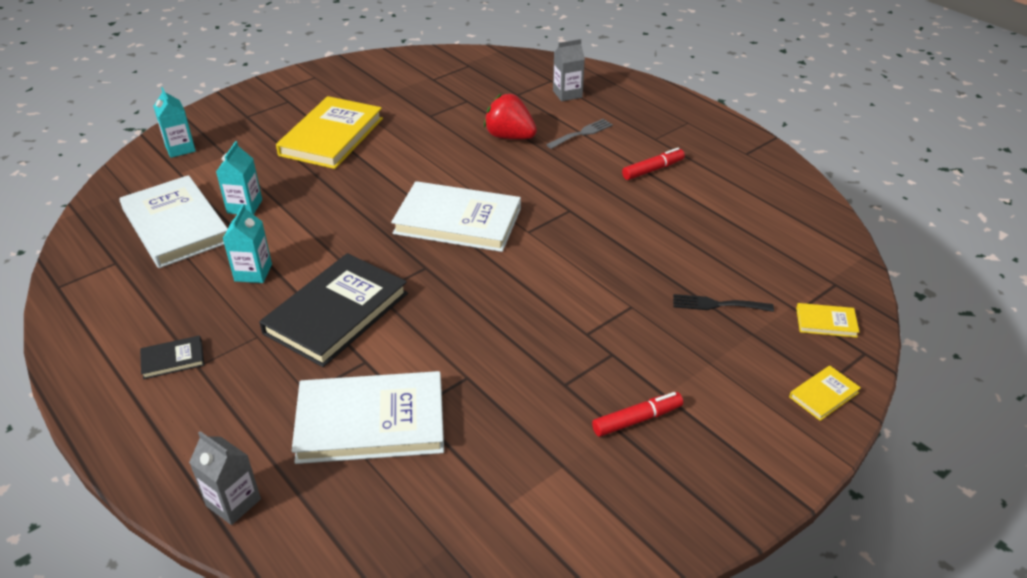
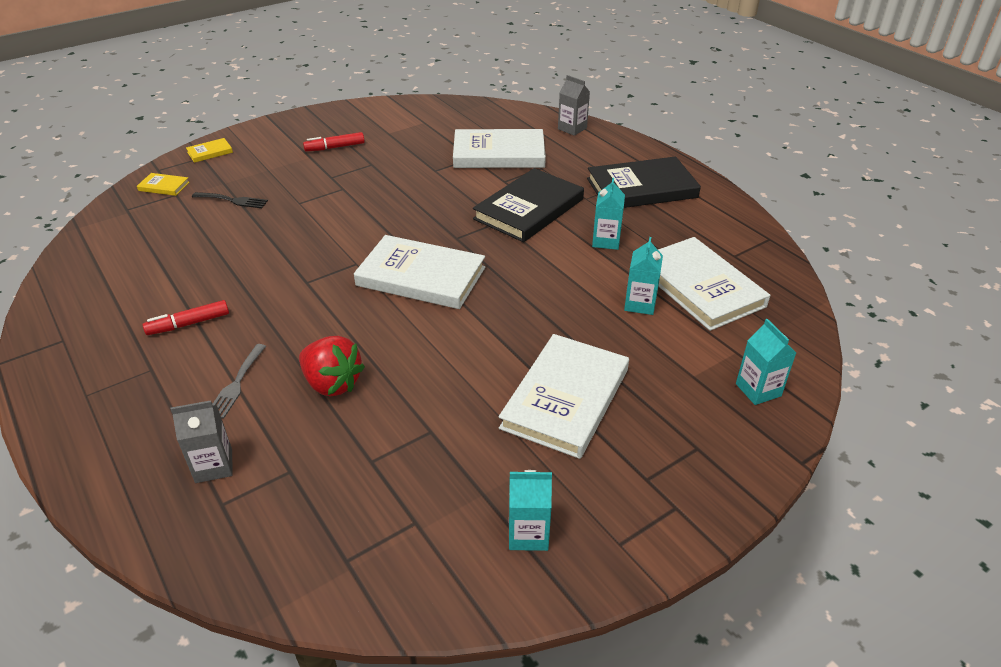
camera: 175 degrees left, 0 degrees up
(173, 359) = (641, 188): black book -> black book, size x2.30
(331, 137) = (565, 398): yellow book -> white book
(367, 78) = (528, 534): none -> turquoise carton
(582, 133) = (236, 384): grey fork -> grey fork turned 45 degrees counterclockwise

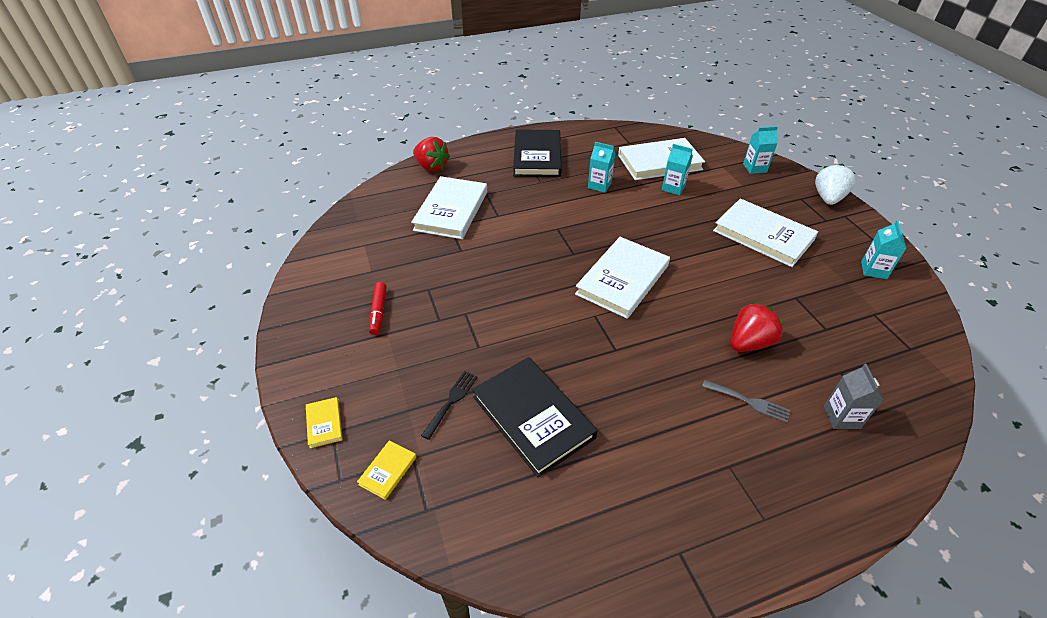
camera: 75 degrees left, 5 degrees up
(189, 324) = (665, 437): red marker -> none
(529, 209) = (545, 211): black book -> black book (533, 417)
(572, 128) = (431, 167): grey carton -> red strawberry
(720, 486) = (828, 198): none -> white strawberry

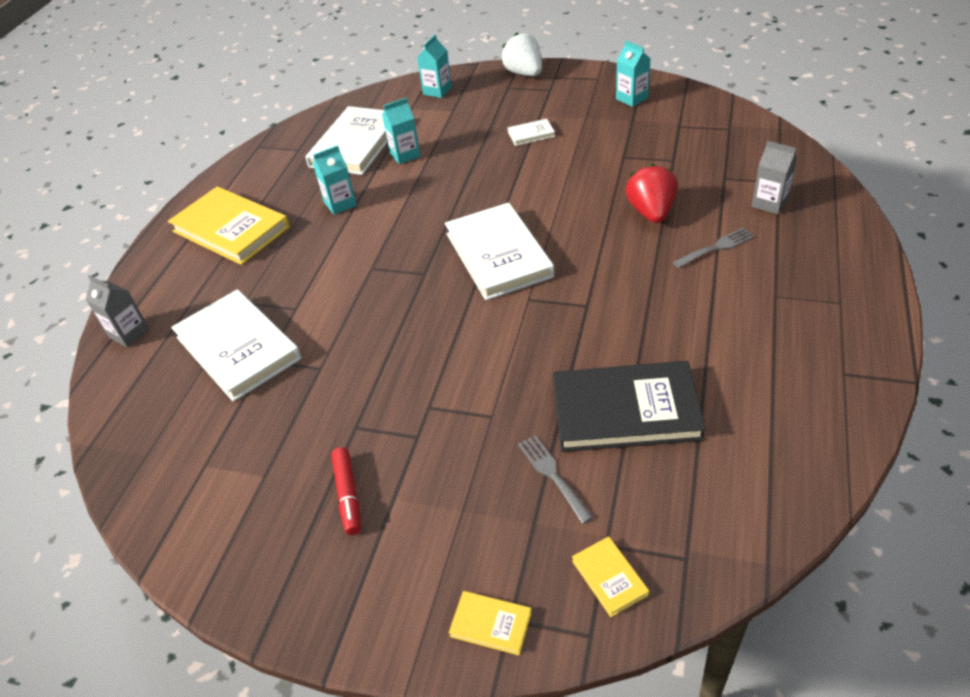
camera: 50 degrees left, 0 degrees up
(378, 312) = (348, 495): red marker -> red marker turned 45 degrees clockwise
(431, 167) = (129, 333): red strawberry -> grey carton
(451, 401) = (552, 475): black fork -> grey fork
(537, 156) = (231, 229): black book -> yellow book
(763, 235) = (531, 134): white book -> white book, size x0.44

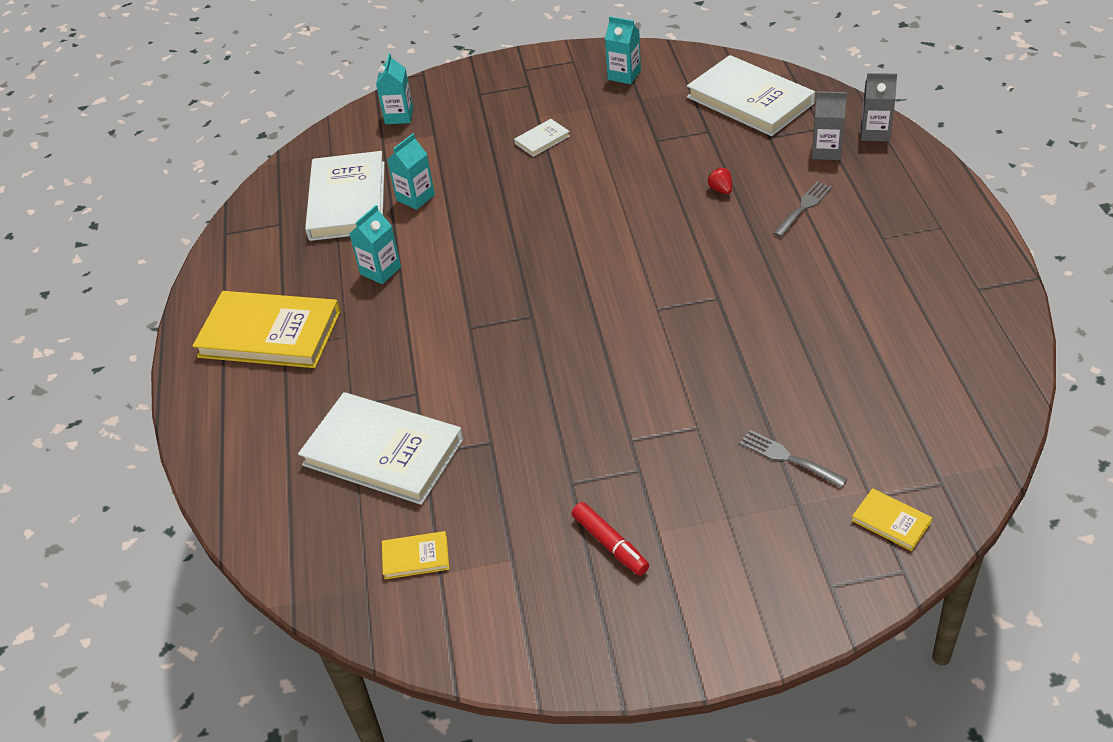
camera: 25 degrees left, 0 degrees up
(129, 333) = (239, 479): grey carton -> grey carton (875, 133)
(491, 624) = (817, 596): yellow book -> yellow book (415, 557)
(498, 255) = (596, 275): white book -> white book (750, 100)
(524, 73) = (487, 73): white strawberry -> none
(625, 410) = (816, 381): black book -> none
(651, 212) = (721, 190): red strawberry -> red strawberry, size x0.46

